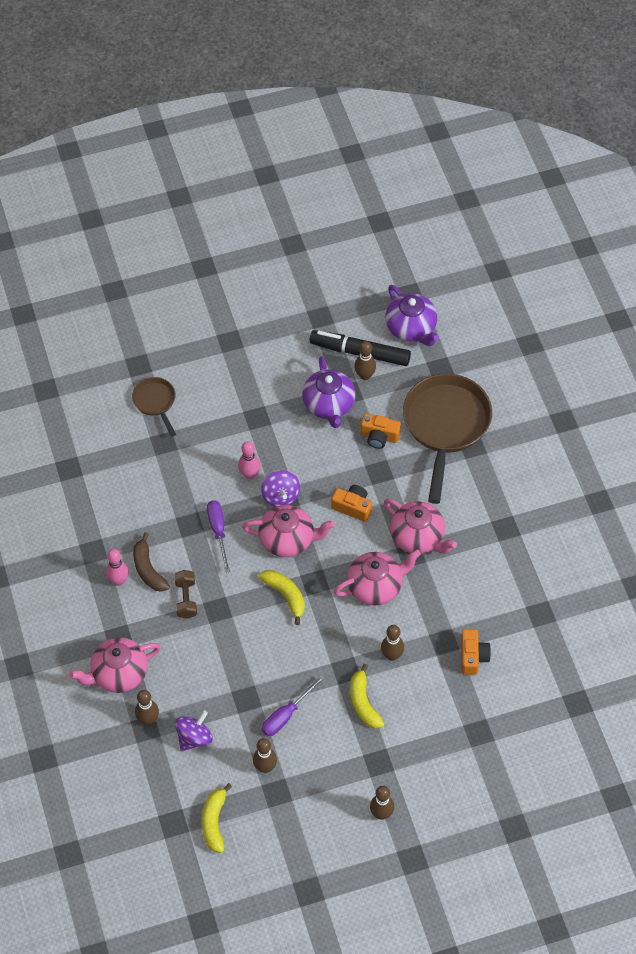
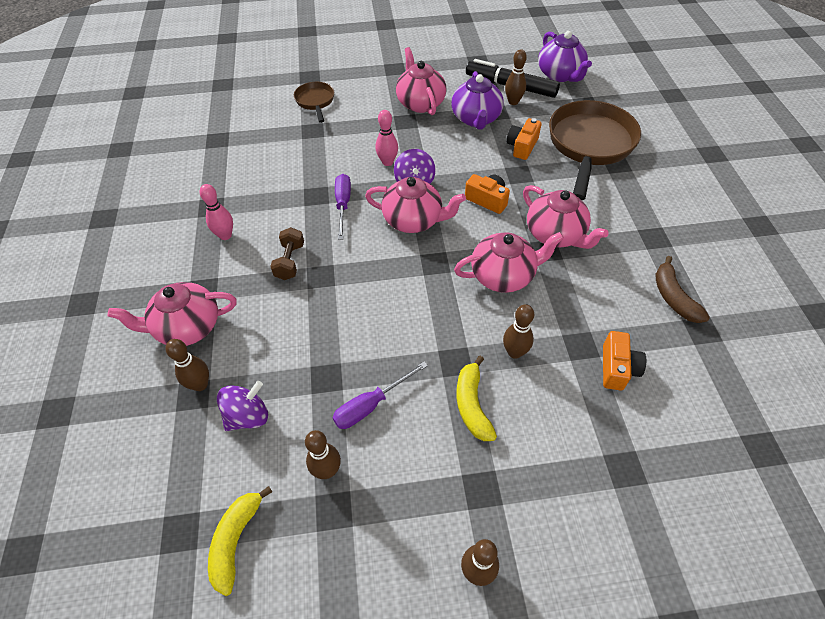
camera: 10 degrees right, 5 degrees down
(148, 569) = (260, 229): brown banana -> brown banana (673, 297)
(268, 390) = (420, 103): none -> pink teapot
(285, 595) = (399, 272): yellow banana -> none
(379, 436) = (522, 146): orange camera -> orange camera turned 90 degrees clockwise

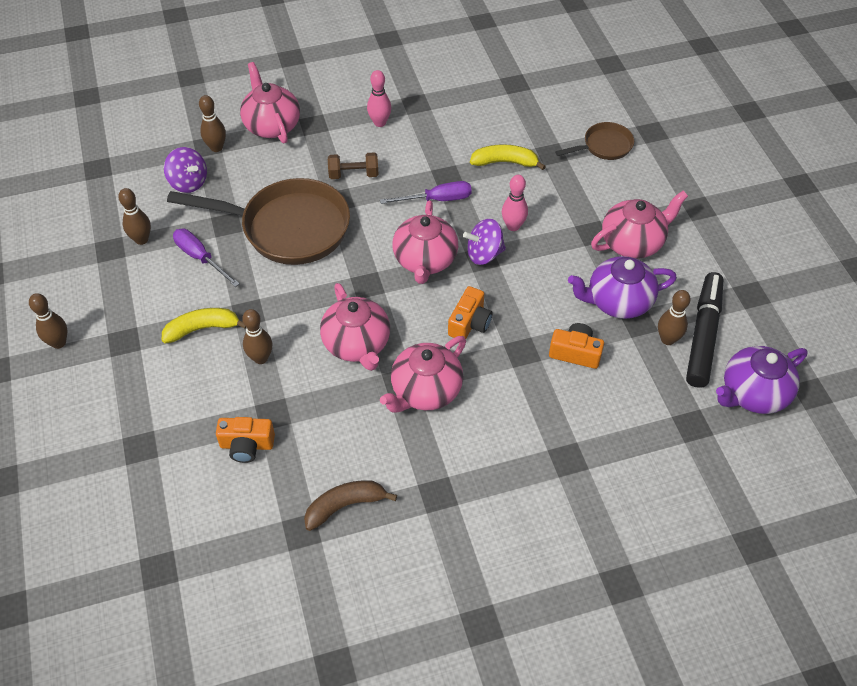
camera: 80 degrees right, 0 degrees up
(236, 541) = (89, 199): yellow banana -> yellow banana (504, 162)
(589, 145) = (598, 428): brown pan -> brown pan (288, 228)

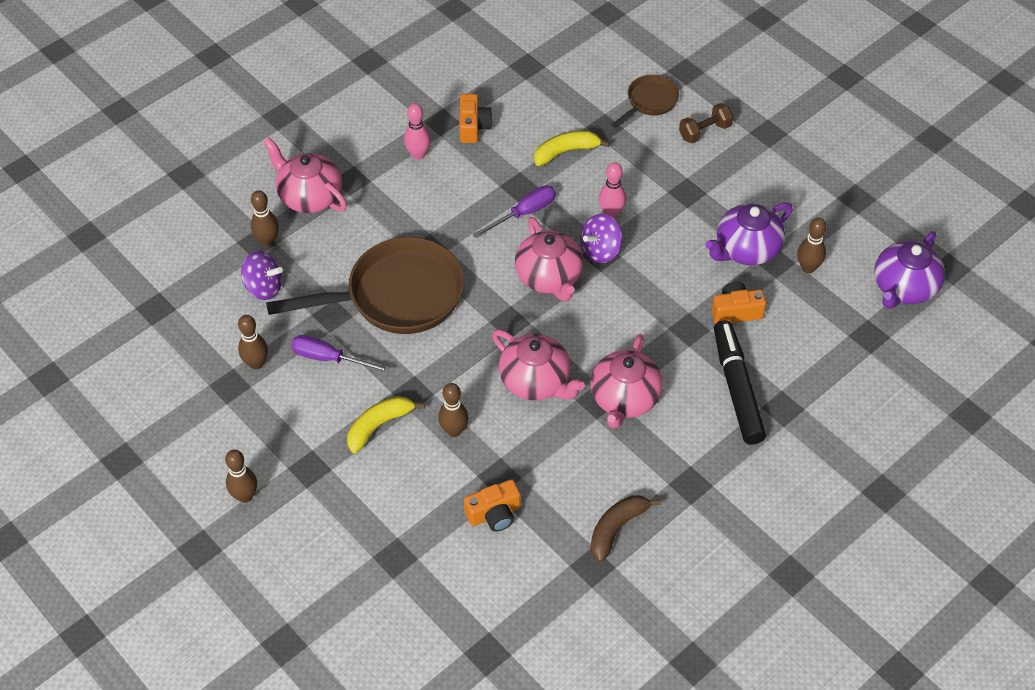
camera: 25 degrees left, 0 degrees up
(353, 174) = (426, 218): brown dumbbell -> brown dumbbell (705, 132)
(469, 323) = (626, 321): orange camera -> orange camera (473, 127)
(633, 242) = (728, 188): pink teapot -> none
(703, 335) = (836, 251): black marker -> black marker (737, 388)

